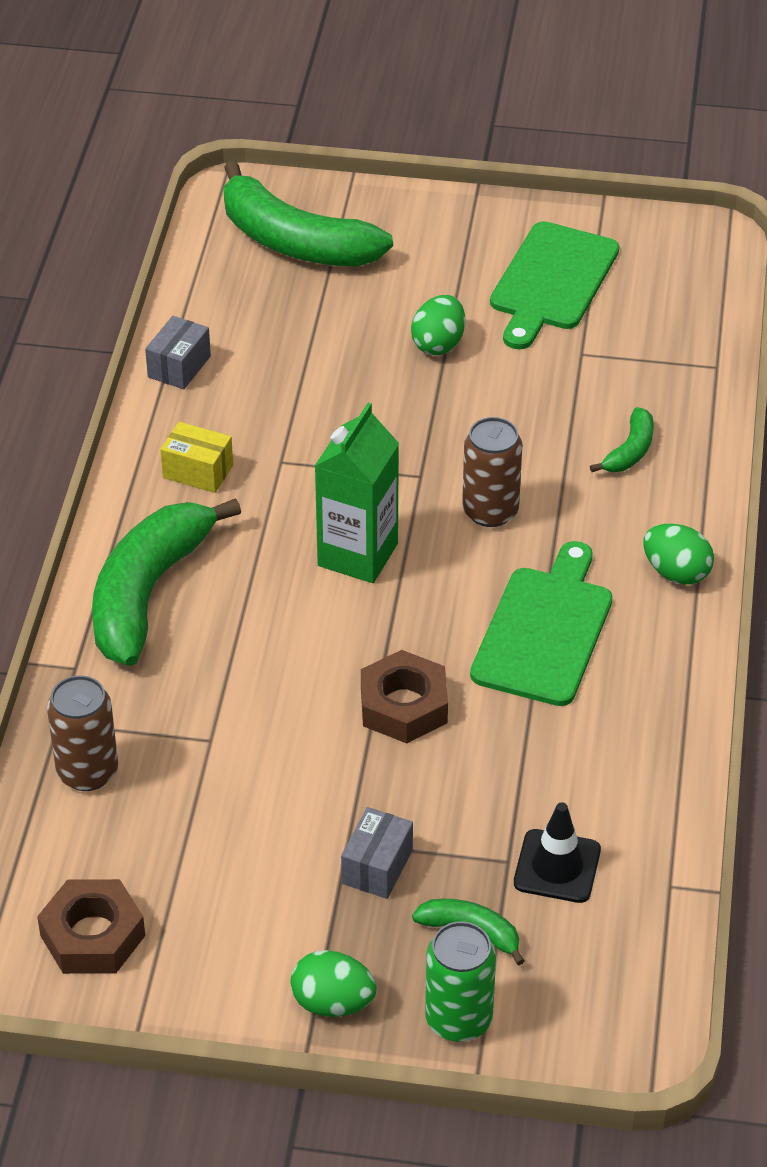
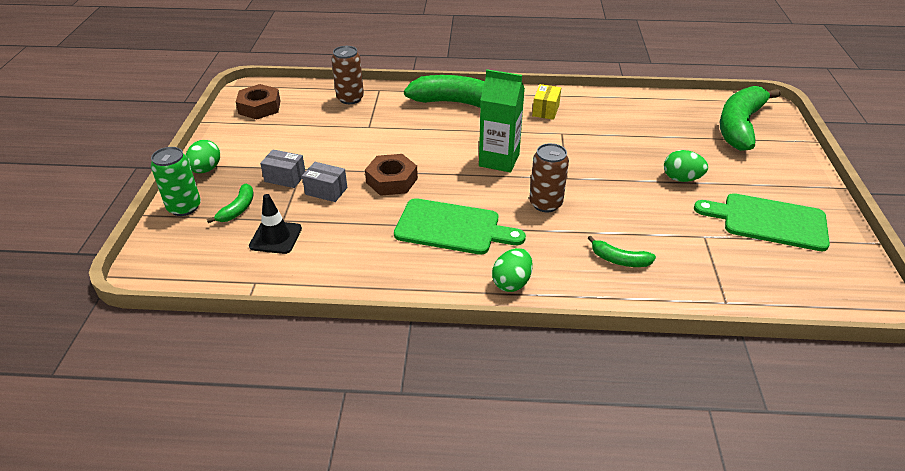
camera: 85 degrees right, 5 degrees down
(179, 366) = (619, 100): grey box -> grey box (326, 191)

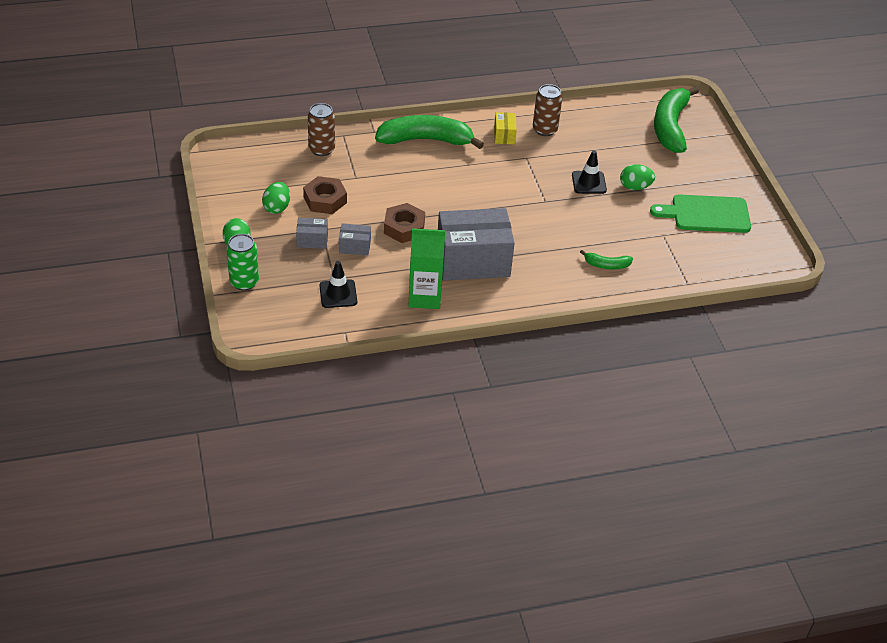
camera: 20 degrees left, 5 degrees up
(238, 209) = (291, 276): green banana -> none
(259, 107) = (241, 172): brown nut -> brown nut (325, 200)
(452, 227) = (473, 261): green cutting board -> grey box
(499, 160) = (484, 193): green carton -> green carton (424, 297)
(511, 283) = (535, 297): green egg -> green egg (277, 207)
(545, 204) = (537, 228): brown can -> brown can (544, 129)
(626, 166) = (589, 183): none -> black traffic cone

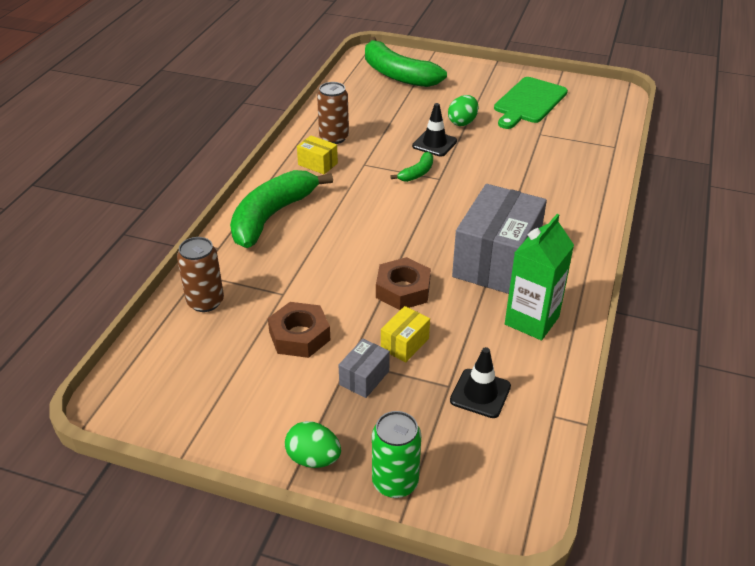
camera: 55 degrees left, 5 degrees down
(277, 207) = (274, 387): green egg -> none
(354, 246) = (404, 344): grey box -> yellow box
(606, 265) = (560, 179): green banana -> green banana (417, 173)

